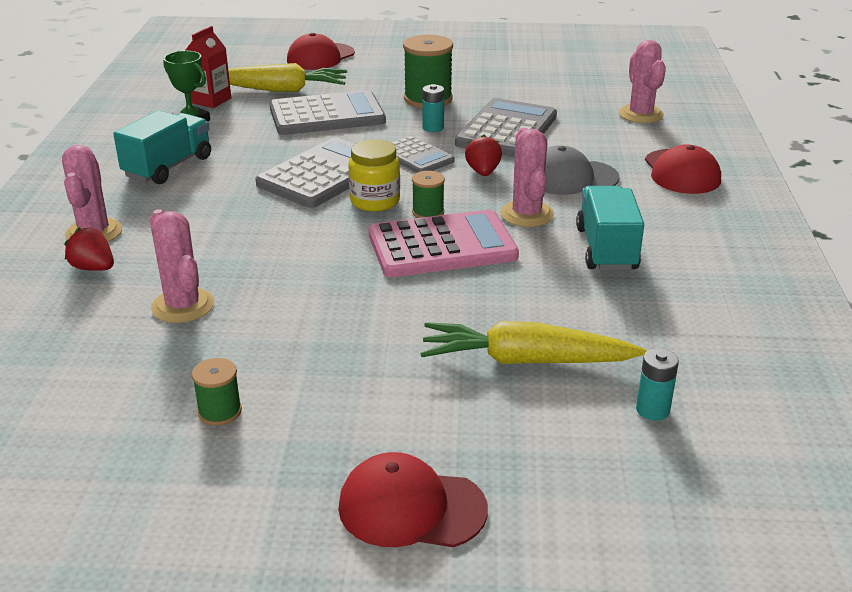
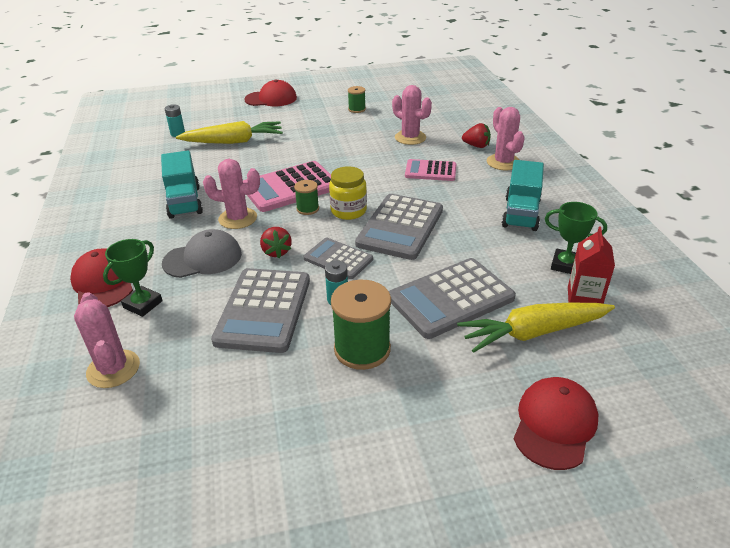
camera: 165 degrees right, 5 degrees up
(215, 237) = (430, 171): none -> pink calculator
(526, 214) = (238, 218): pink cactus -> pink cactus turned 60 degrees counterclockwise
(629, 149) = (143, 304): none -> green trophy

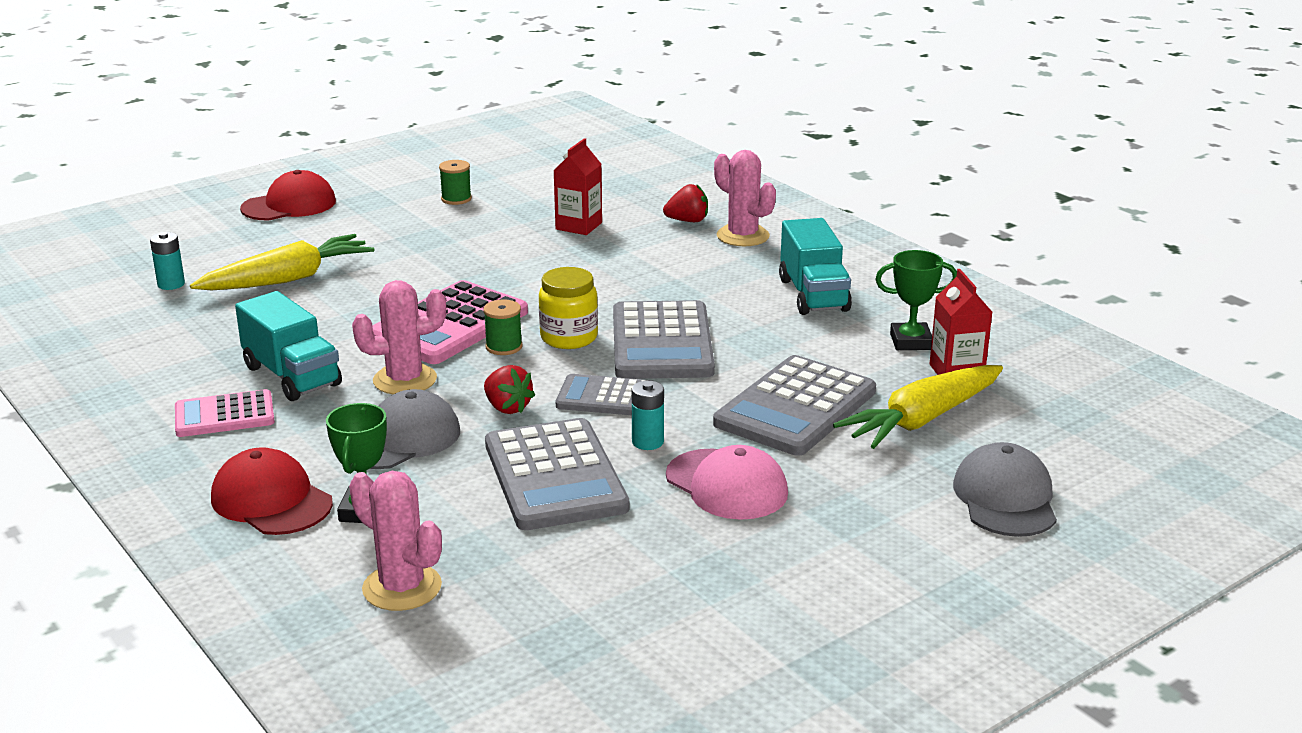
camera: 25 degrees left, 10 degrees down
(362, 349) = (726, 485): green spool -> pink cap
(410, 138) = (578, 226): pink cactus -> red carton
(430, 171) = (647, 265): pink calculator -> pink calculator (224, 415)
(554, 424) = (1005, 498): red cap -> grey cap

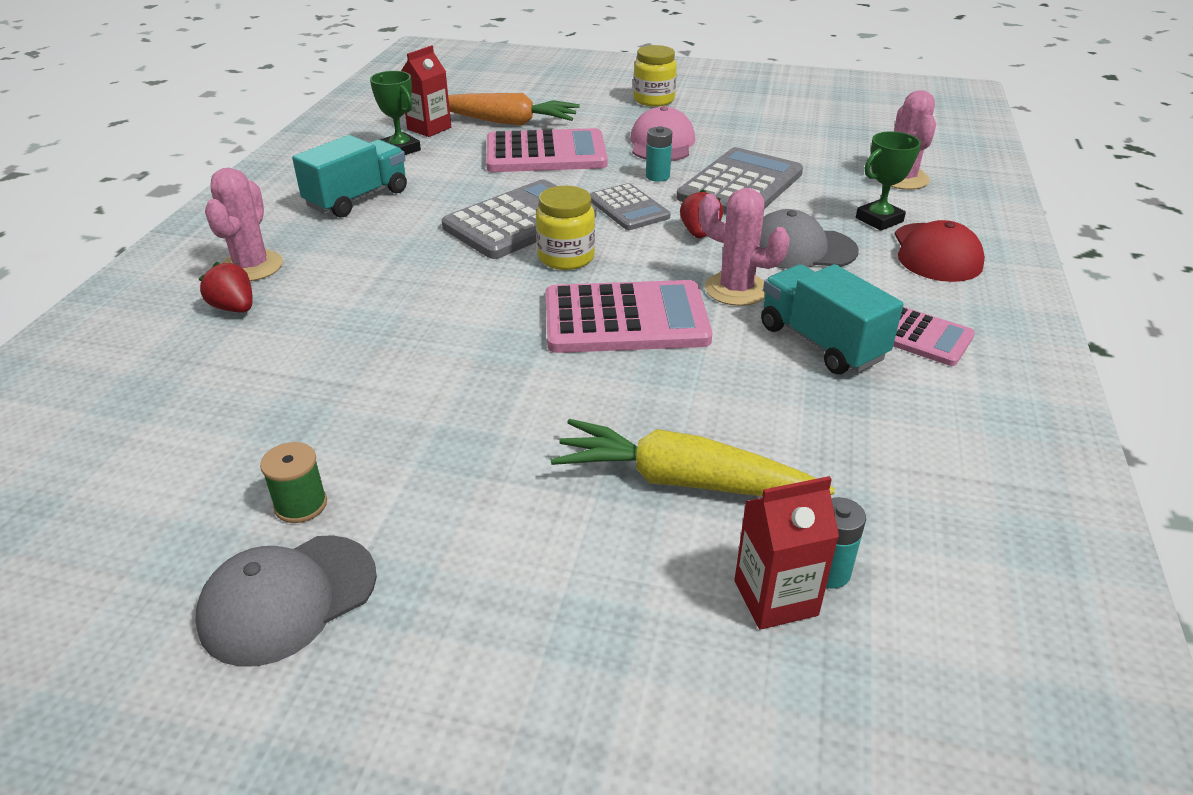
camera: 130 degrees left, 10 degrees up
(289, 205) = (481, 673): red cap -> none
(292, 376) = (821, 342): turquoise truck -> turquoise truck turned 45 degrees counterclockwise
(504, 347) = (622, 276): green spool -> none
(578, 226) = (311, 364): red carton -> red carton (775, 598)
(795, 407) = (546, 153): grey calculator -> pink calculator
(877, 549) = (654, 100): none -> yellow jar
(922, 420) = (506, 122): yellow carrot -> orange carrot
(1005, 498) = (560, 89): grey cap -> grey cap (288, 599)

